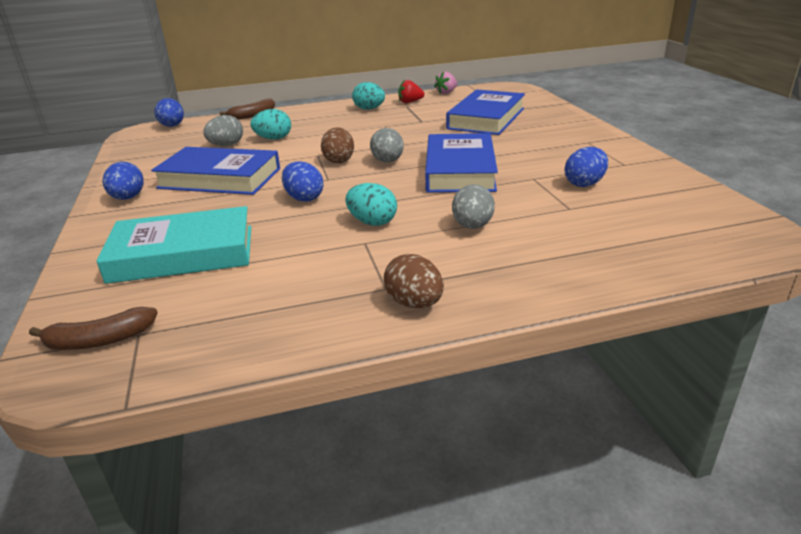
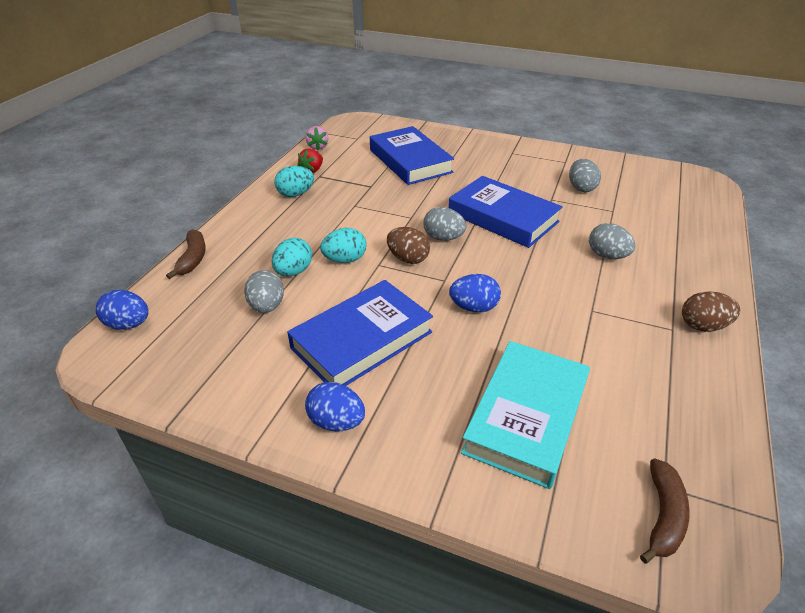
camera: 55 degrees left, 10 degrees up
(372, 222) = (559, 293): turquoise egg -> turquoise egg (345, 260)
(584, 184) = (581, 188): blue egg -> grey egg

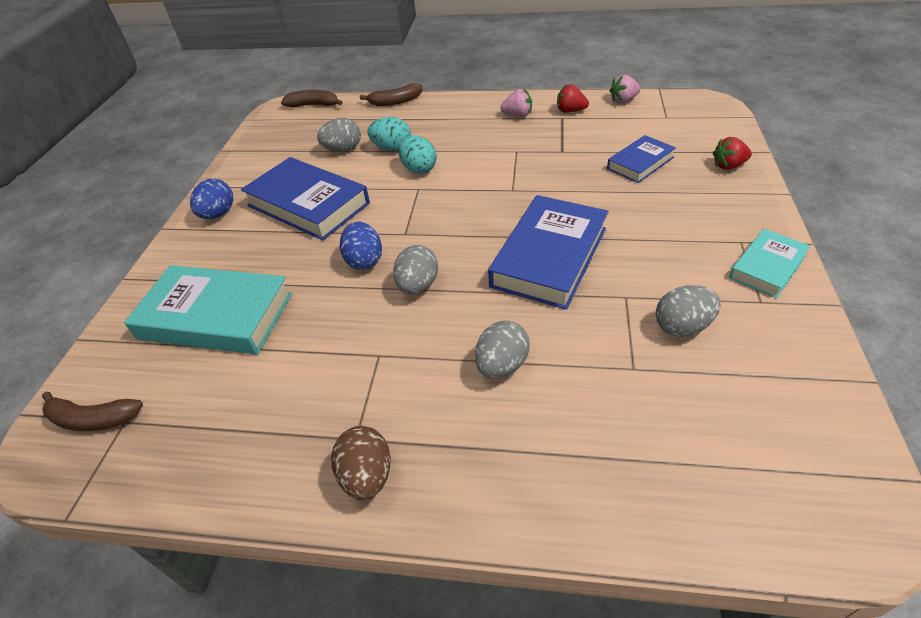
camera: 80 degrees right, 5 degrees up
(128, 324) = (313, 105): blue egg -> brown banana
(295, 194) = (517, 115): turquoise egg -> pink strawberry
(408, 259) = (433, 204): brown egg -> none
(410, 161) = (640, 163): blue book -> blue book, size x0.56
(434, 135) = (728, 166): none -> red strawberry
(443, 238) = (481, 219): grey egg -> grey egg (418, 286)
(537, 152) = (767, 267): none -> turquoise book

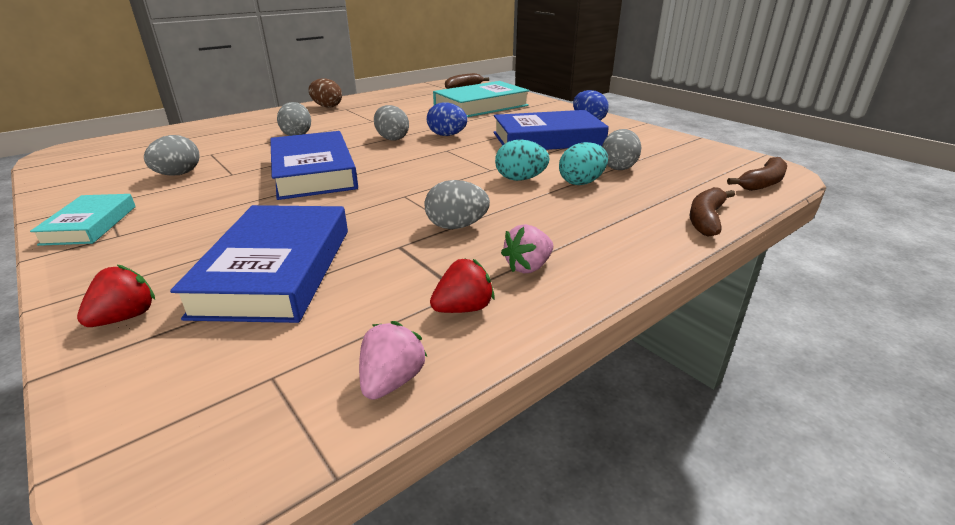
camera: 130 degrees right, 15 degrees down
(515, 150) = (456, 226): none -> grey egg
(640, 163) = (276, 270): blue book -> blue book, size x1.77

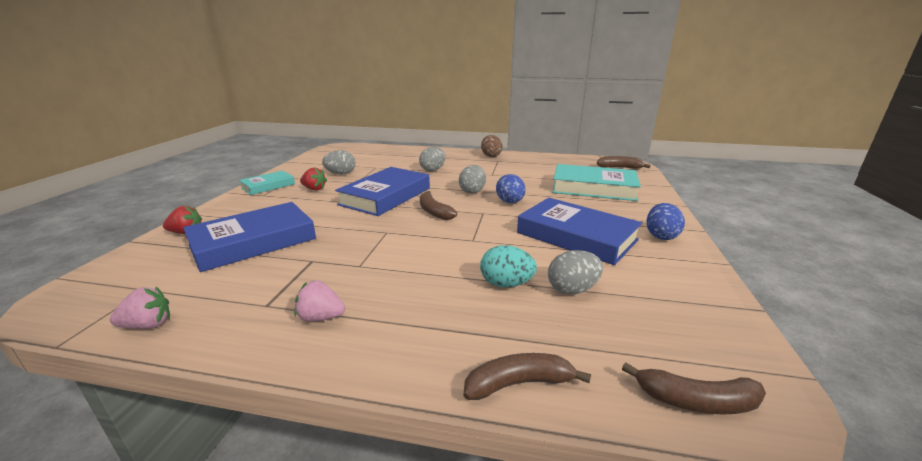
camera: 50 degrees right, 5 degrees down
(403, 165) = (434, 212): none -> brown banana
(456, 226) = (359, 266): grey egg -> none
(463, 308) = (243, 315): red strawberry -> red strawberry (314, 189)
(520, 179) = (472, 257): turquoise egg -> none

